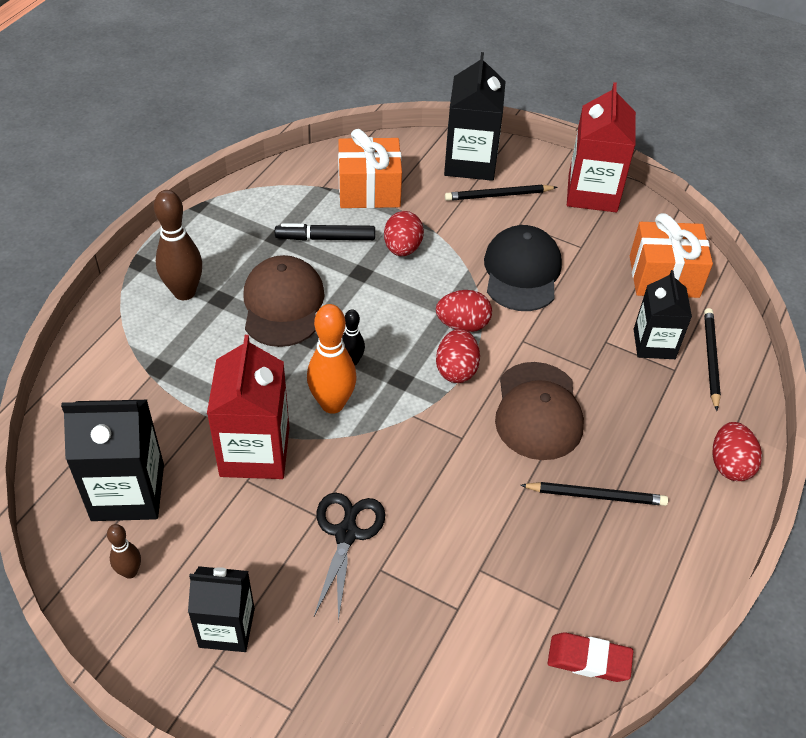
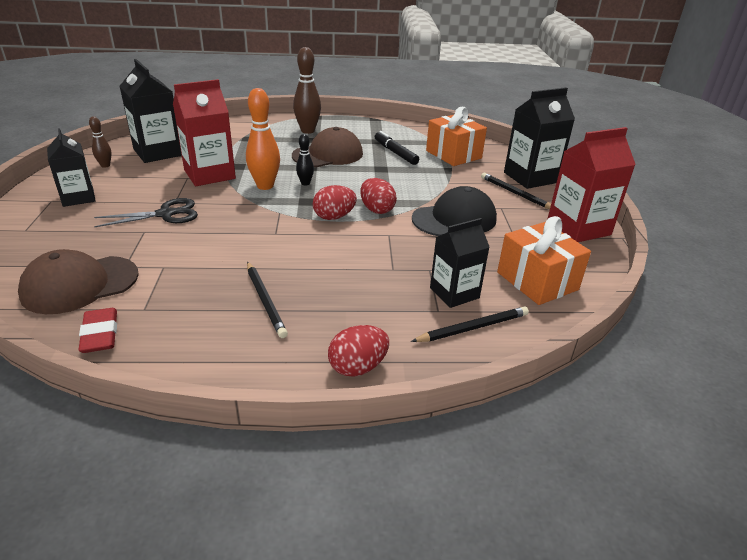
camera: 60 degrees right, 15 degrees down
(402, 248) = (418, 175): red egg -> none
(538, 411) = (327, 256): brown cap -> brown cap (80, 284)

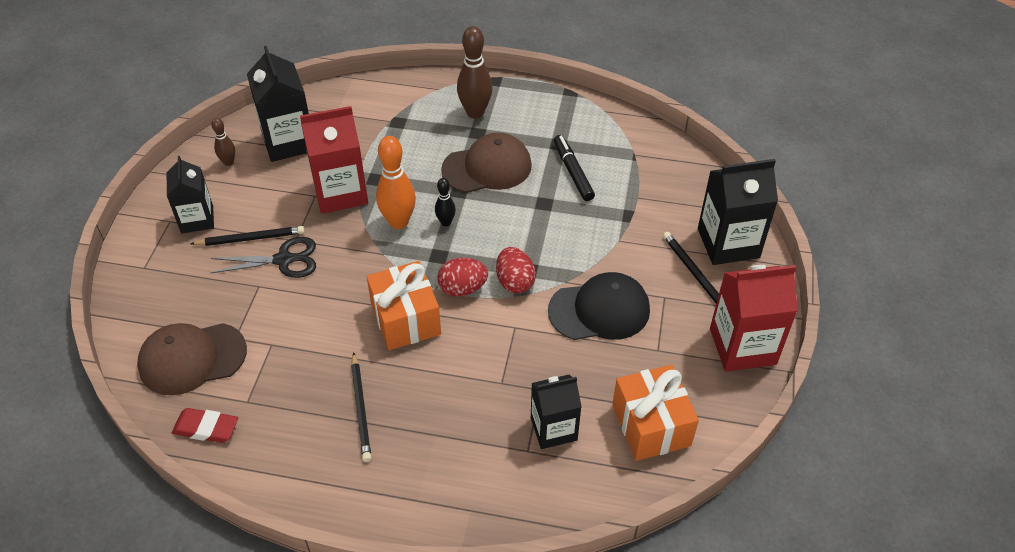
camera: 15 degrees right, 15 degrees up
(100, 334) = (206, 428): red eraser -> red eraser turned 75 degrees counterclockwise
(358, 367) = (426, 509): red egg -> none
(453, 154) = (647, 184): orange gift -> orange gift (406, 319)
(472, 327) = (553, 480): black pencil -> black pencil (250, 238)

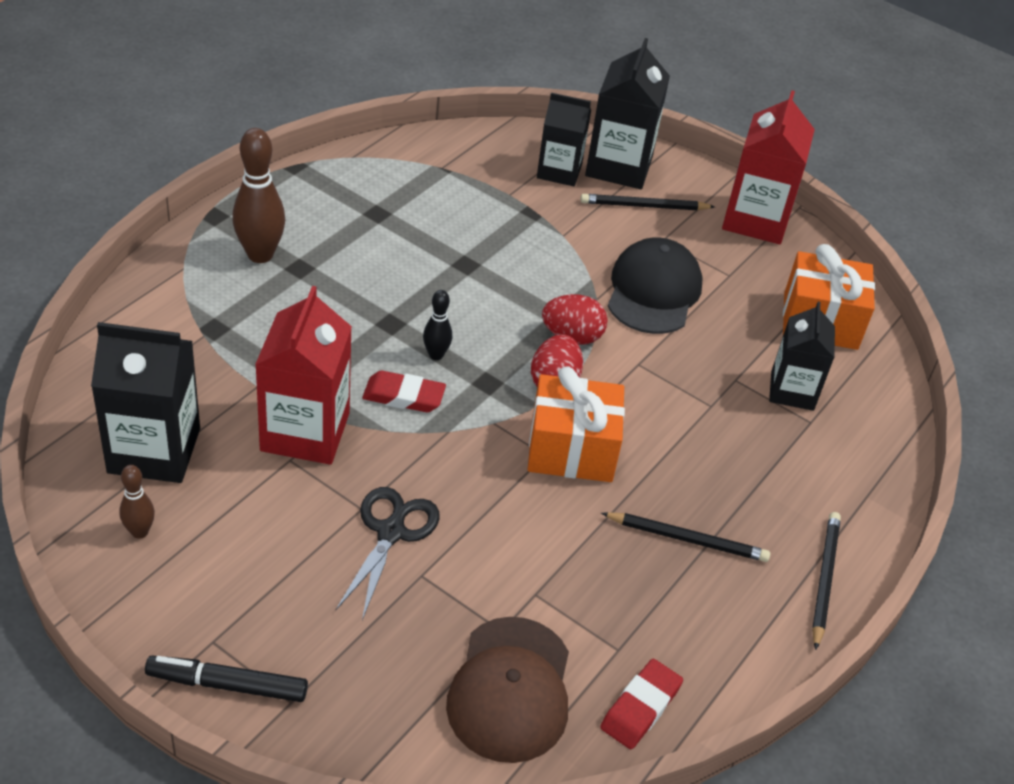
camera: 70 degrees left, 5 degrees down
(197, 219) = (235, 606): black carton -> black carton (559, 171)
(250, 238) = (323, 555): black pencil -> black pencil (824, 579)
(398, 222) = (403, 396): orange bowling pin -> red eraser
(487, 167) = (369, 284): brown cap -> none
(573, 172) = (433, 222): black marker -> black marker (227, 685)

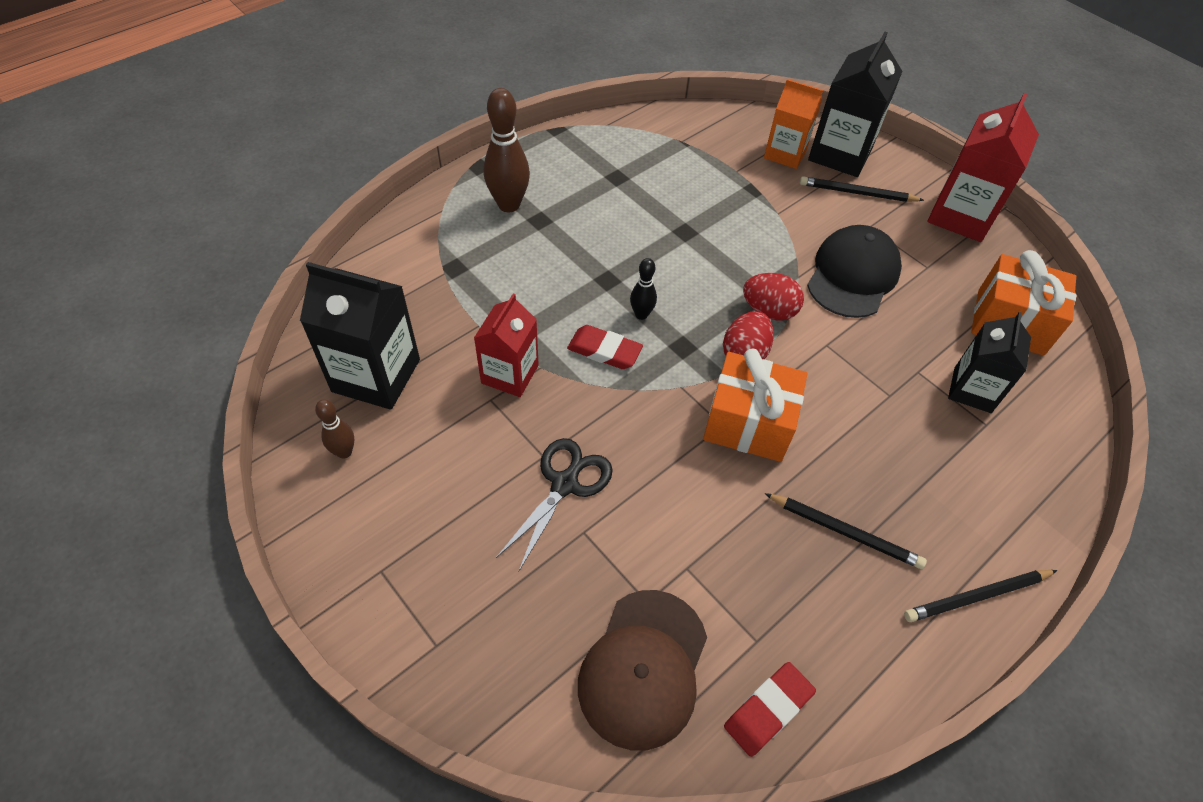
camera: 15 degrees right, 10 degrees up
(227, 685) = (382, 618): black marker -> none
(305, 432) = (510, 374): red carton -> red carton, size x0.67
(559, 171) = (785, 153): black carton -> orange carton
(824, 579) = (977, 597): black pencil -> black pencil turned 135 degrees counterclockwise

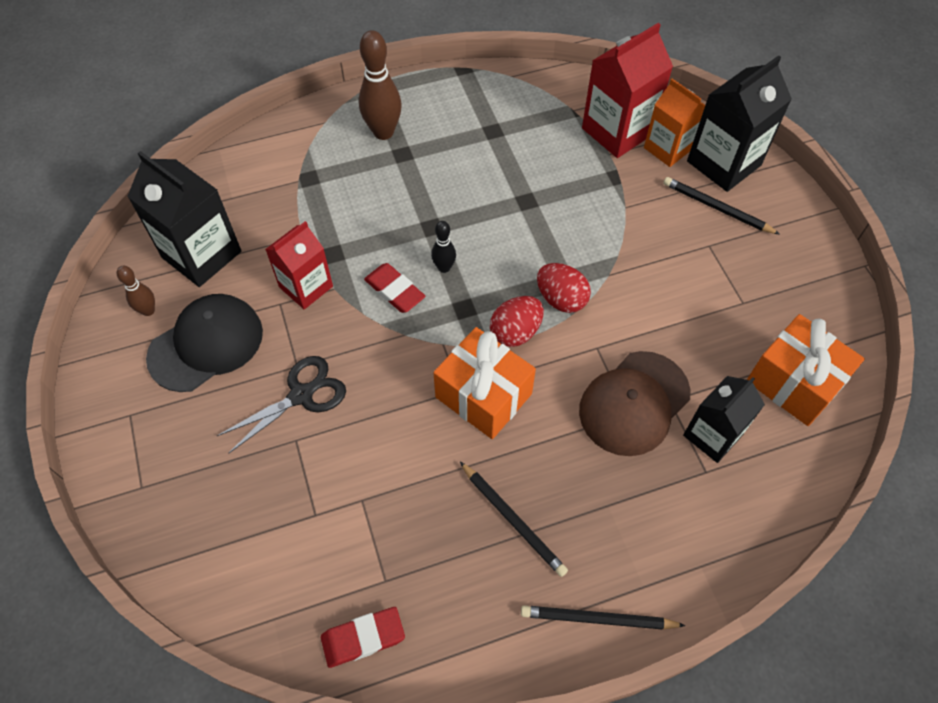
camera: 25 degrees right, 5 degrees up
(643, 668) = (284, 565): brown cap -> brown cap (634, 403)
(852, 275) = (662, 289): black cap -> black cap (206, 344)
(960, 216) = (811, 261): red carton -> red carton (617, 131)

